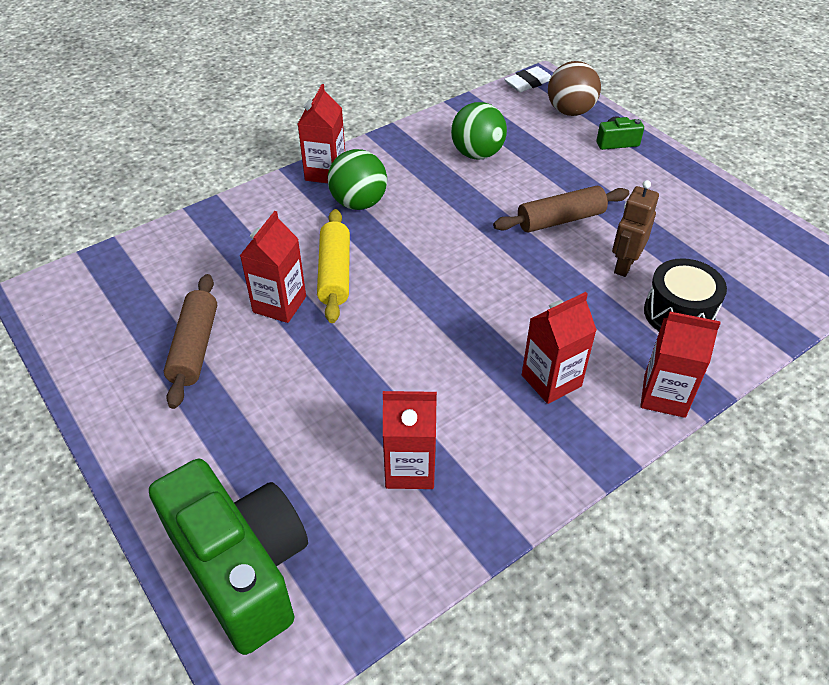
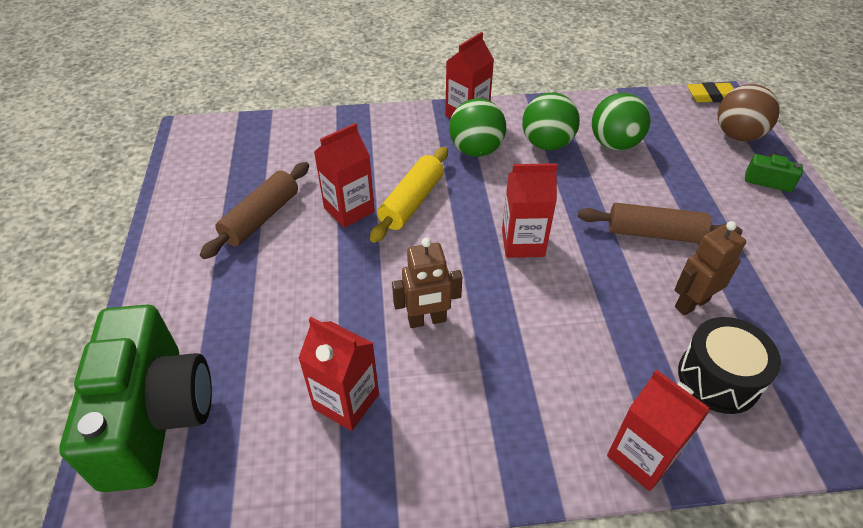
camera: 30 degrees right, 0 degrees up
(419, 174) = (546, 144): none -> green ball
(428, 370) = (427, 320): none -> brown robot
(528, 83) = (711, 96): white eraser -> yellow eraser
(551, 380) = (534, 384): red carton -> red carton (523, 243)

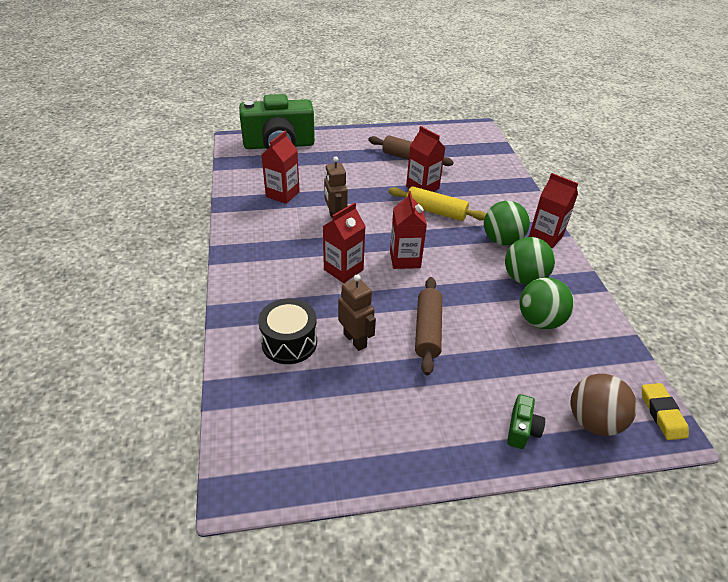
camera: 85 degrees right, 5 degrees down
(642, 456) = (237, 297): red carton -> red carton (343, 270)

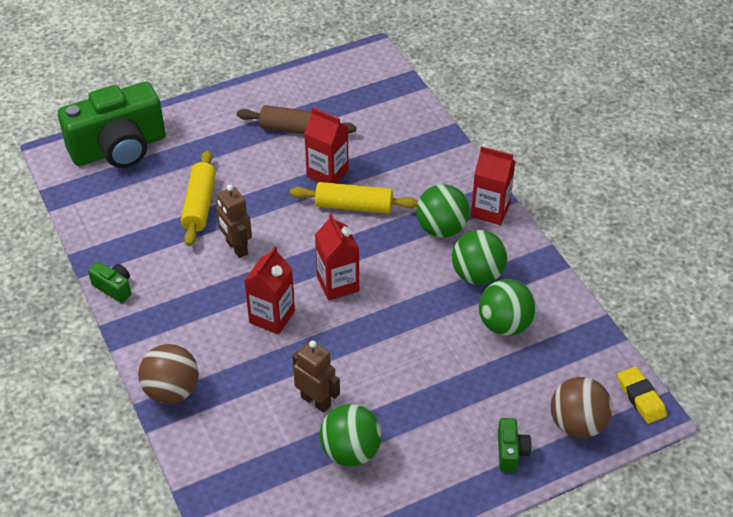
camera: 15 degrees left, 5 degrees up
(232, 224) = (114, 288): none -> green camera
(240, 303) = (172, 391): none -> brown ball
(282, 194) = (156, 227): red carton -> none
(289, 342) = (246, 423): black drum -> none
(320, 187) = (200, 205): none -> yellow rolling pin
(370, 389) = (350, 451): none -> green ball
(428, 330) = (390, 369): brown rolling pin -> none

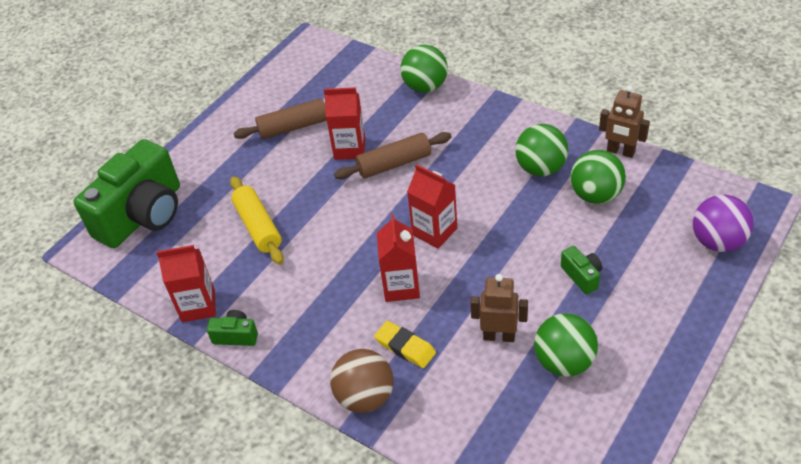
camera: 25 degrees left, 0 degrees up
(236, 248) = (321, 246): brown robot -> brown robot (620, 152)
(354, 206) = (394, 163): yellow rolling pin -> brown rolling pin
(441, 229) = (481, 147): green ball -> green ball (425, 87)
(490, 210) = (507, 115): red carton -> red carton (198, 306)
(511, 452) = (688, 290): green camera -> green camera (582, 276)
(577, 424) = (717, 241): brown ball -> purple ball
(641, 397) = (744, 197): yellow eraser -> yellow eraser (405, 347)

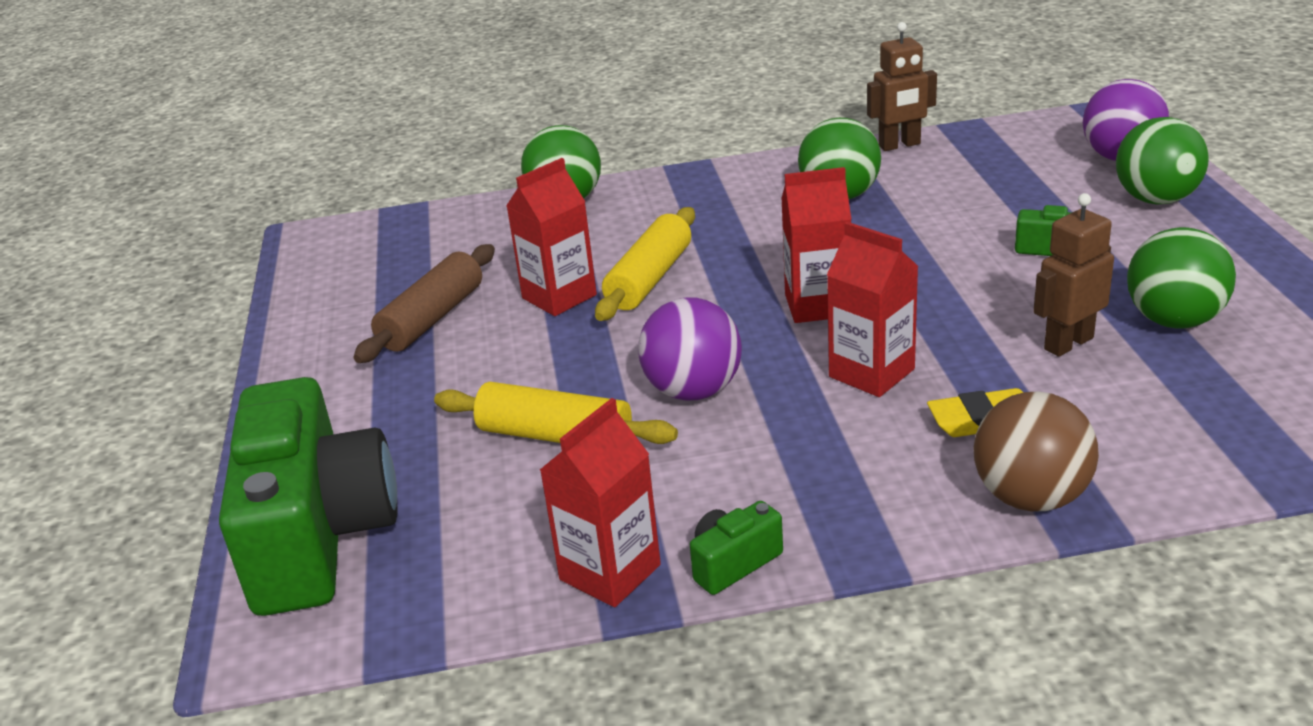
camera: 45 degrees left, 15 degrees down
(329, 242) = (693, 391): none -> purple ball
(394, 163) = (649, 279): brown rolling pin -> yellow rolling pin
(595, 195) = (939, 186): green ball -> green ball (1156, 199)

